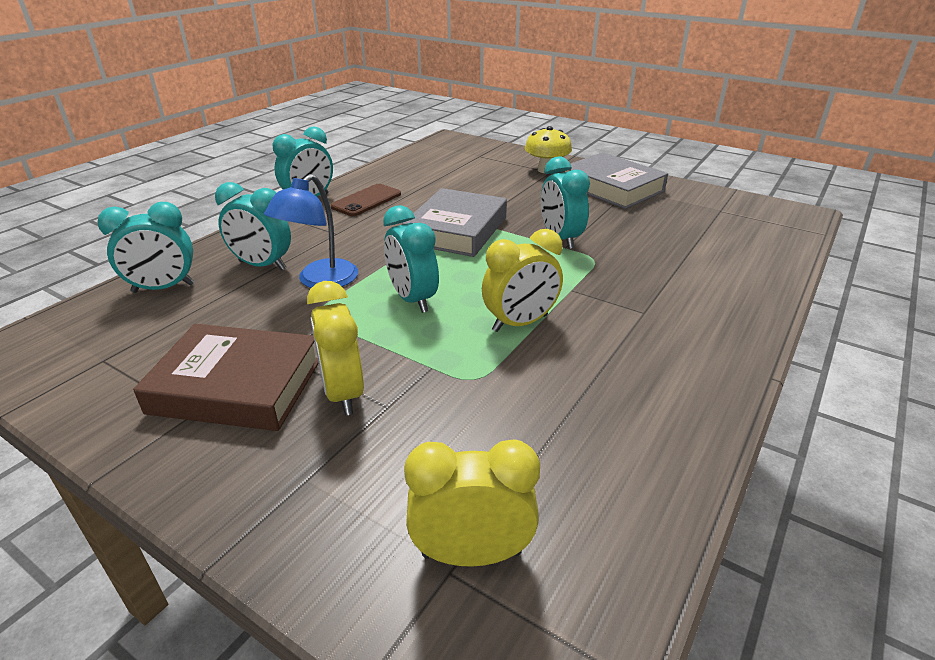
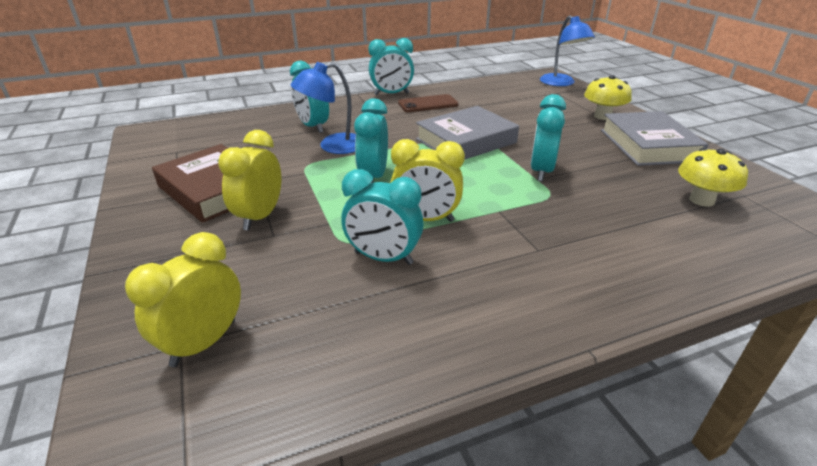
camera: 35 degrees right, 0 degrees up
(163, 288) = (248, 123): turquoise clock -> turquoise clock (383, 258)
(471, 145) = (561, 83): none -> blue lamp
(471, 553) = (204, 342): yellow clock -> yellow clock turned 90 degrees counterclockwise
(700, 224) = (701, 200): none -> yellow mushroom

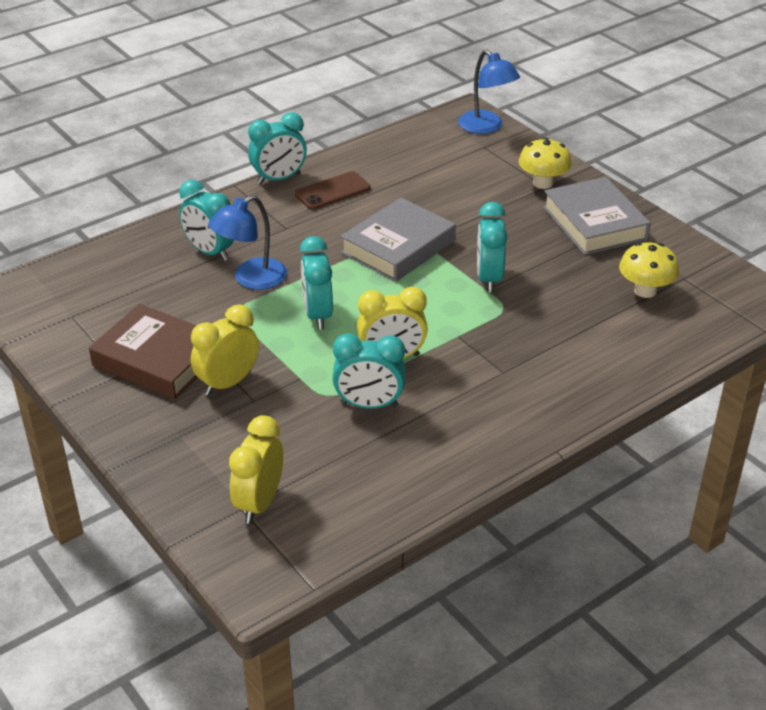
camera: 15 degrees left, 5 degrees up
(260, 217) = (228, 383): yellow clock -> yellow clock turned 45 degrees clockwise

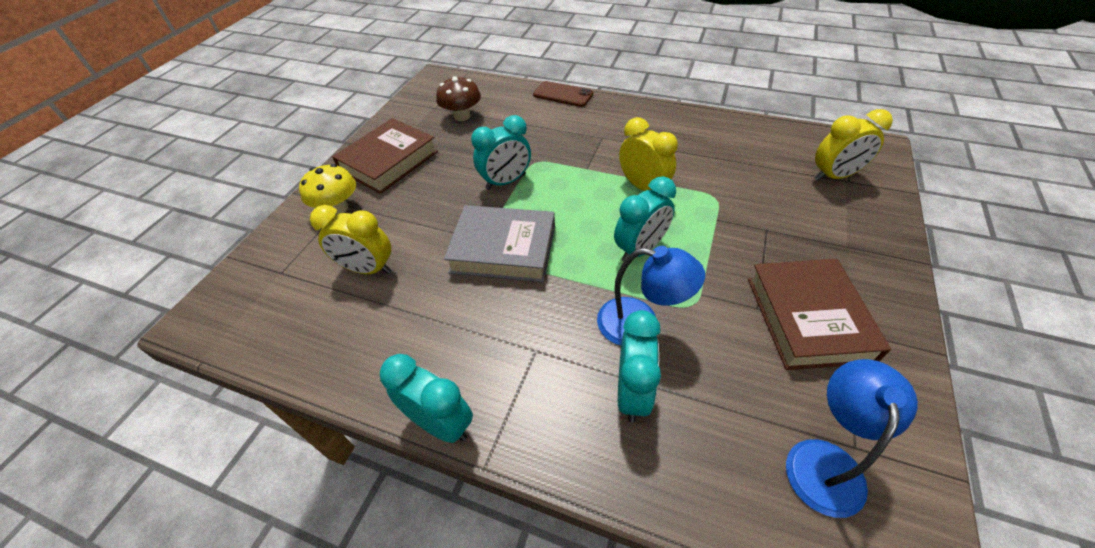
camera: 120 degrees left, 10 degrees up
(228, 383) = (771, 254): yellow clock -> yellow clock (367, 269)
(332, 191) = (438, 351): brown phone -> brown phone (563, 94)
(369, 405) = (699, 174): turquoise clock -> none
(486, 127) = (233, 289): blue lamp -> blue lamp (825, 460)
(594, 223) = (389, 161): grey book -> brown book
(645, 290) = (462, 116): yellow mushroom -> brown mushroom

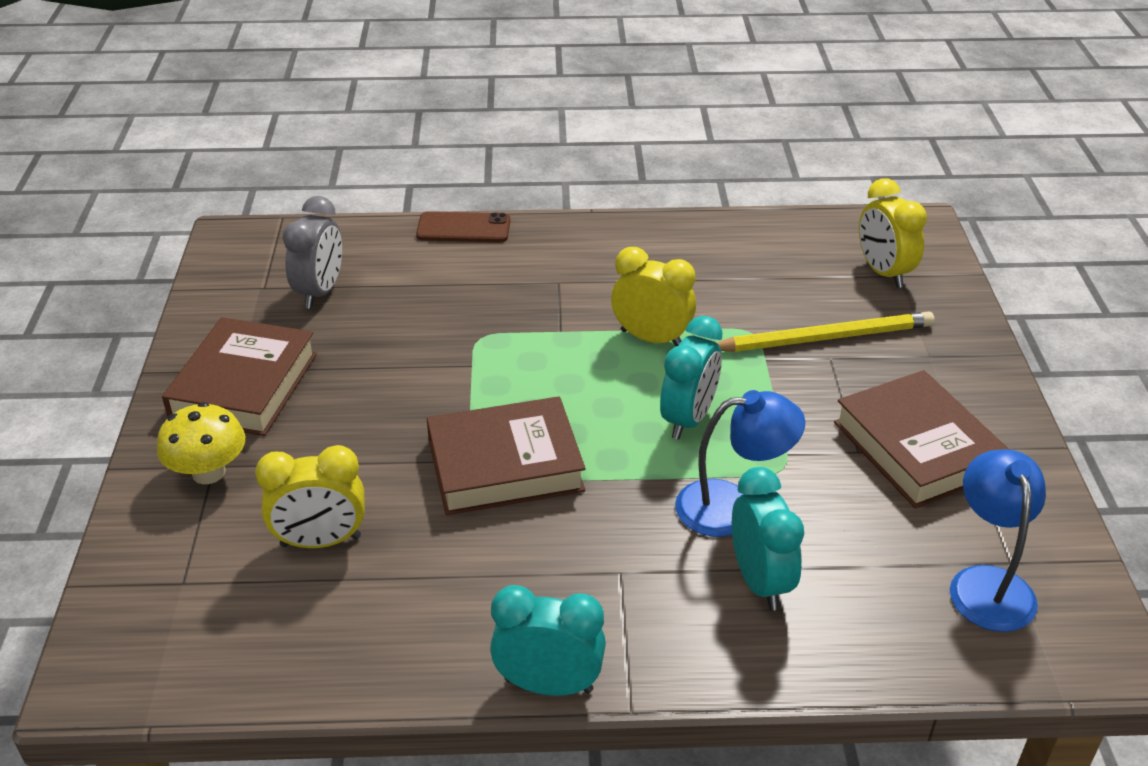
camera: 25 degrees left, 10 degrees down
(462, 116) = (320, 292): brown mushroom -> grey clock
(503, 249) = (505, 465): grey book -> brown book
(506, 182) = (453, 375): turquoise clock -> none
(768, 214) = (824, 338): none -> yellow pencil
(834, 176) = (883, 273): yellow clock -> yellow clock turned 105 degrees clockwise

